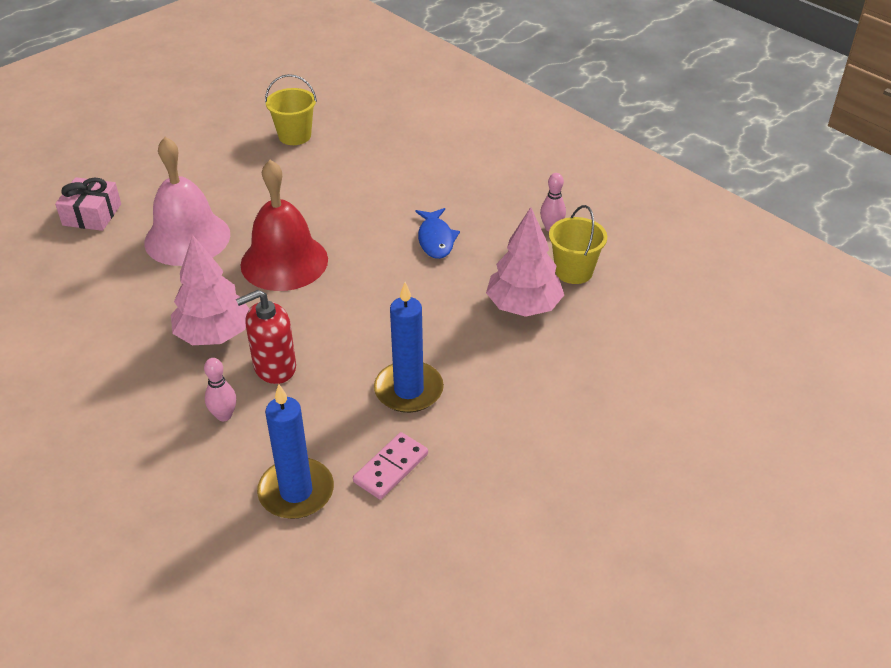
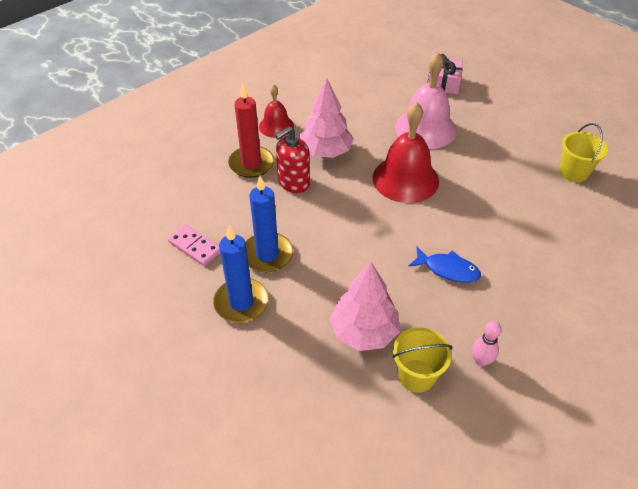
camera: 90 degrees right, 5 degrees up
(138, 390) = (276, 126): none -> red bell
(224, 415) = (251, 164): pink bowling pin -> red candle
(274, 367) = (293, 183): red soap dispenser -> red soap dispenser turned 105 degrees counterclockwise
(296, 491) = (183, 201): blue candle -> blue candle (241, 302)
(435, 239) = (448, 269): blue fish -> blue fish turned 150 degrees counterclockwise

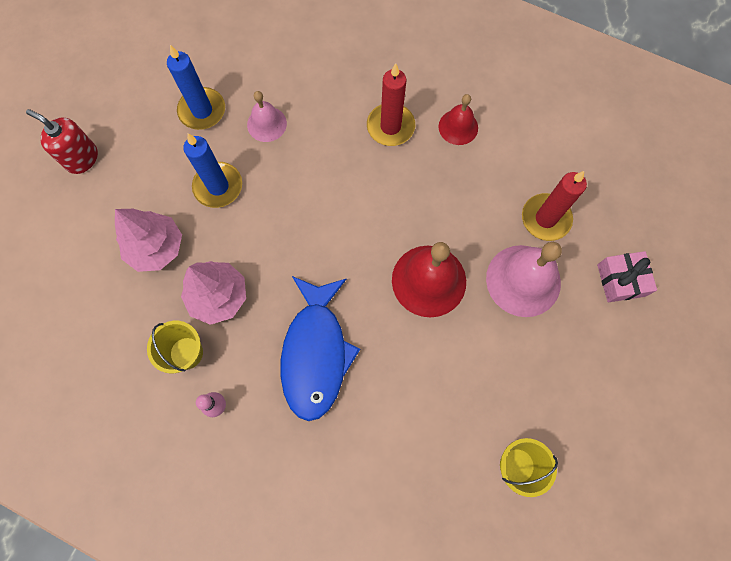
camera: 70 degrees right, 25 degrees up
(195, 246) = (266, 124): pink domino -> pink bell
(267, 254) = (278, 186): blue candle -> blue candle (202, 110)
(293, 183) = (379, 175): red soap dispenser -> red soap dispenser (82, 158)
(326, 152) = (438, 189): pink tree -> pink tree (156, 248)
(379, 104) = (545, 218): none -> red candle
(448, 269) = (315, 353): blue fish -> blue fish, size x2.00

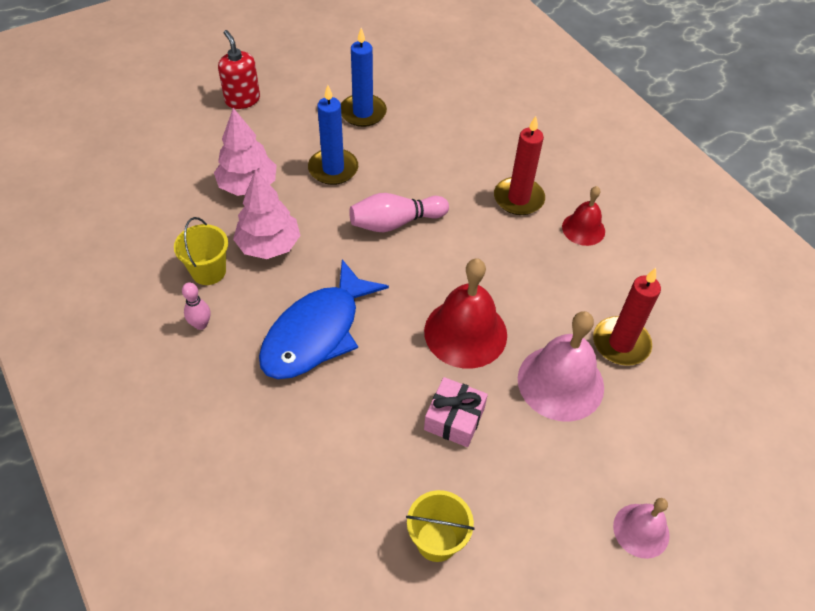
camera: 30 degrees right, 20 degrees down
(266, 124) = (409, 146): pink bell -> pink bell (641, 530)
(307, 210) = (395, 222): none -> pink bowling pin
(621, 280) = (667, 438): pink gift -> pink gift (454, 419)

